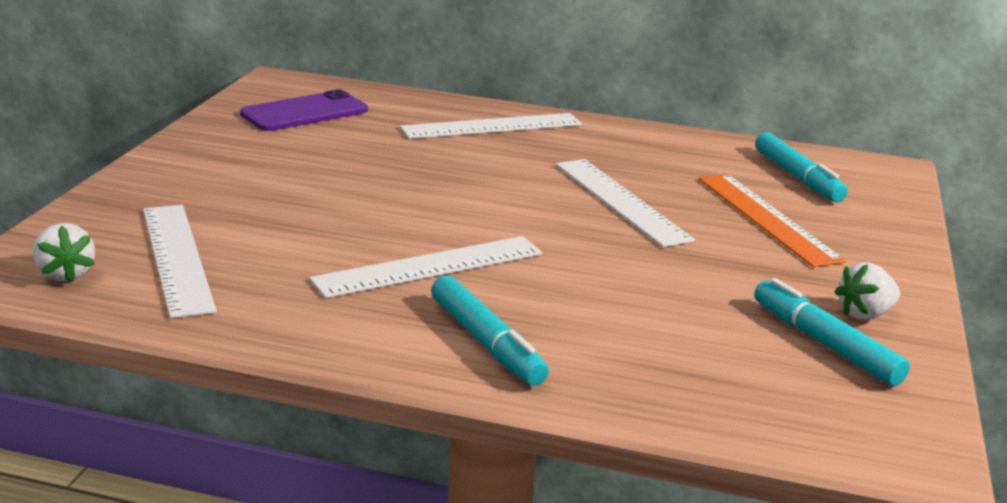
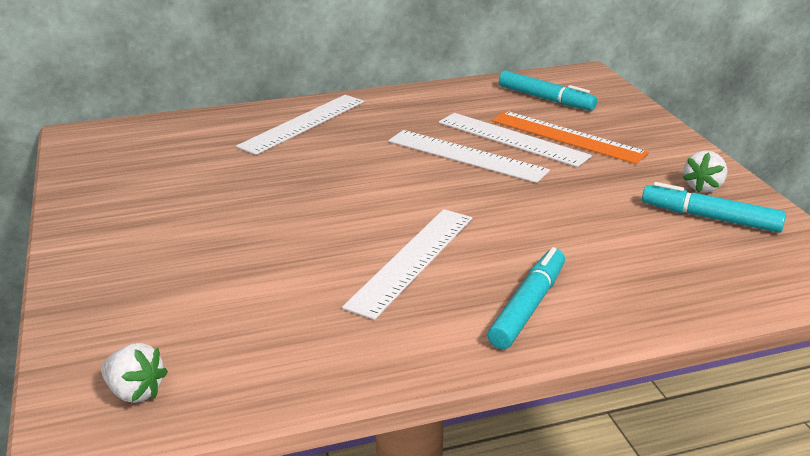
camera: 30 degrees left, 5 degrees up
(176, 258) = (212, 334): white ruler -> white ruler (512, 139)
(304, 112) = (141, 158): purple phone -> none
(486, 342) = (528, 306): turquoise marker -> turquoise marker turned 90 degrees counterclockwise

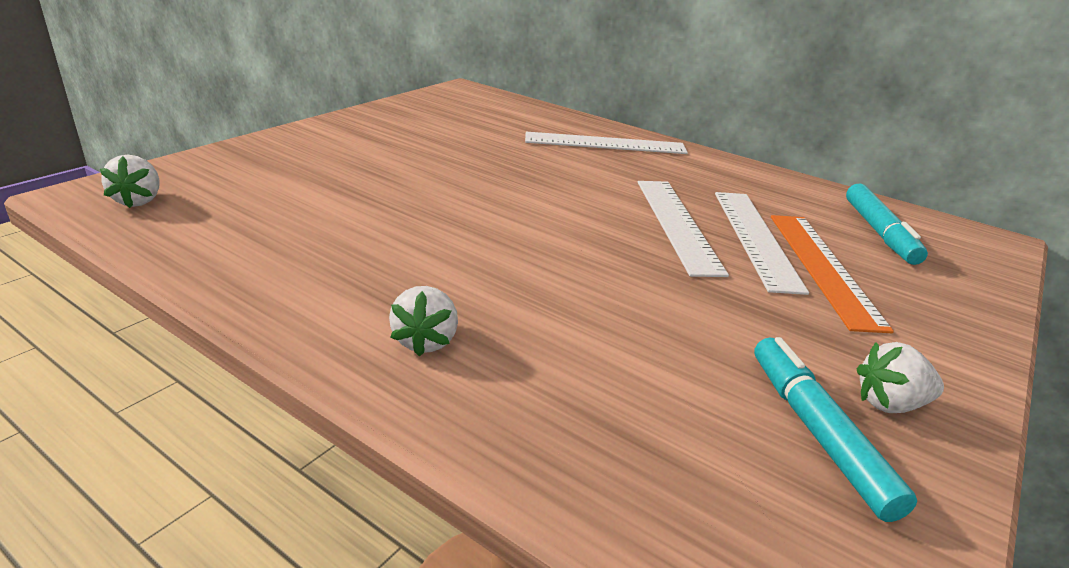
camera: 50 degrees right, 0 degrees up
(412, 260) = (442, 252): white ruler -> none
(528, 306) = (426, 341): turquoise marker -> white strawberry

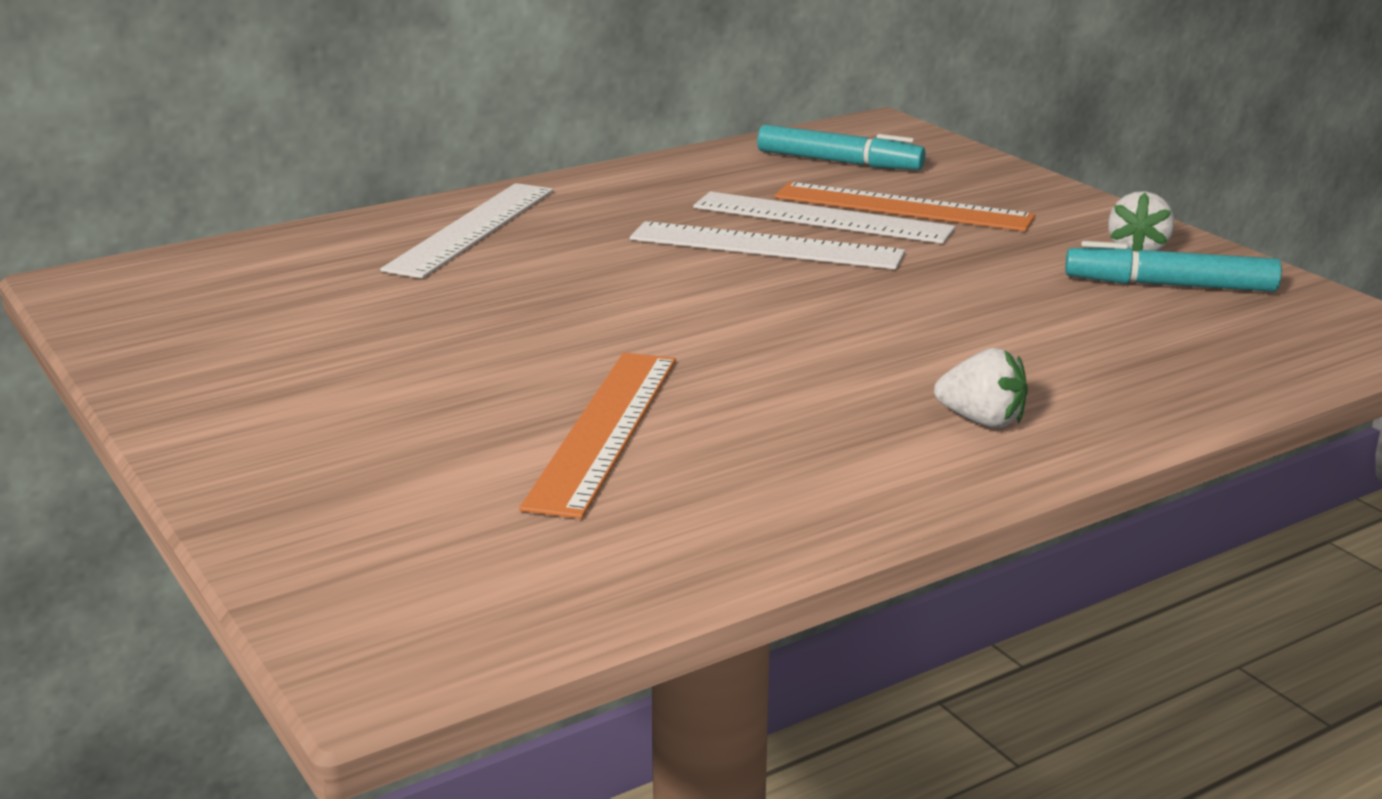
camera: 65 degrees left, 5 degrees down
(139, 201) = (449, 606): white strawberry -> none
(353, 210) = (605, 430): none -> orange ruler

